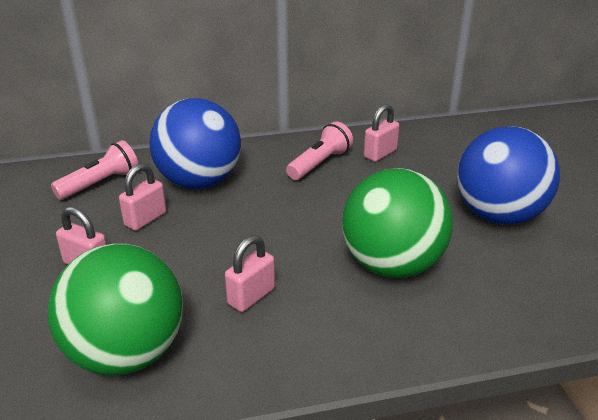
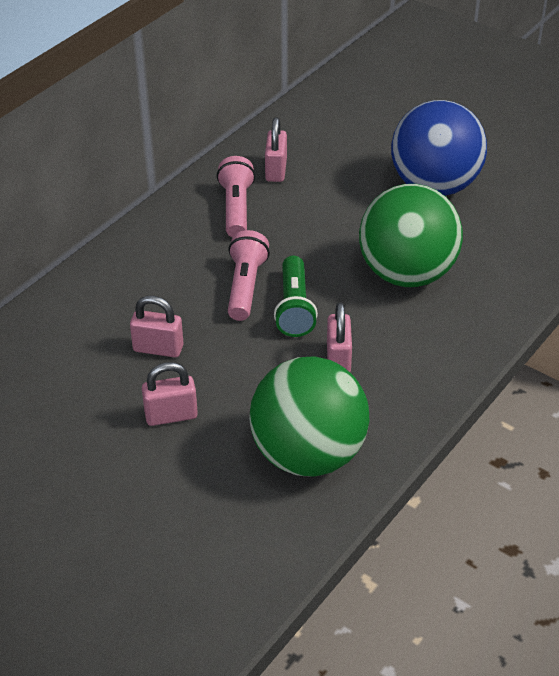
camera: 40 degrees left, 10 degrees up
(101, 183) = (58, 340): pink flashlight -> pink flashlight (245, 286)
(145, 219) = (158, 348): pink padlock -> pink padlock turned 75 degrees counterclockwise
(199, 182) = (153, 286): blue ball -> none
(270, 243) = (294, 308): none -> green flashlight

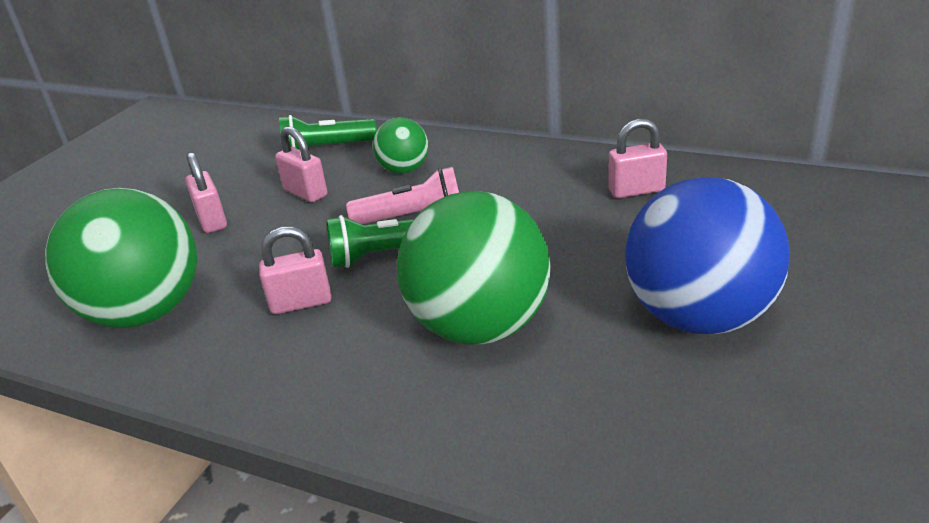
camera: 80 degrees right, 10 degrees down
(72, 329) = (326, 149): none -> green flashlight
(157, 282) = (404, 170): none -> green ball
(158, 348) = (305, 193): pink padlock -> pink padlock turned 45 degrees counterclockwise
(236, 208) = (546, 183): pink flashlight -> none

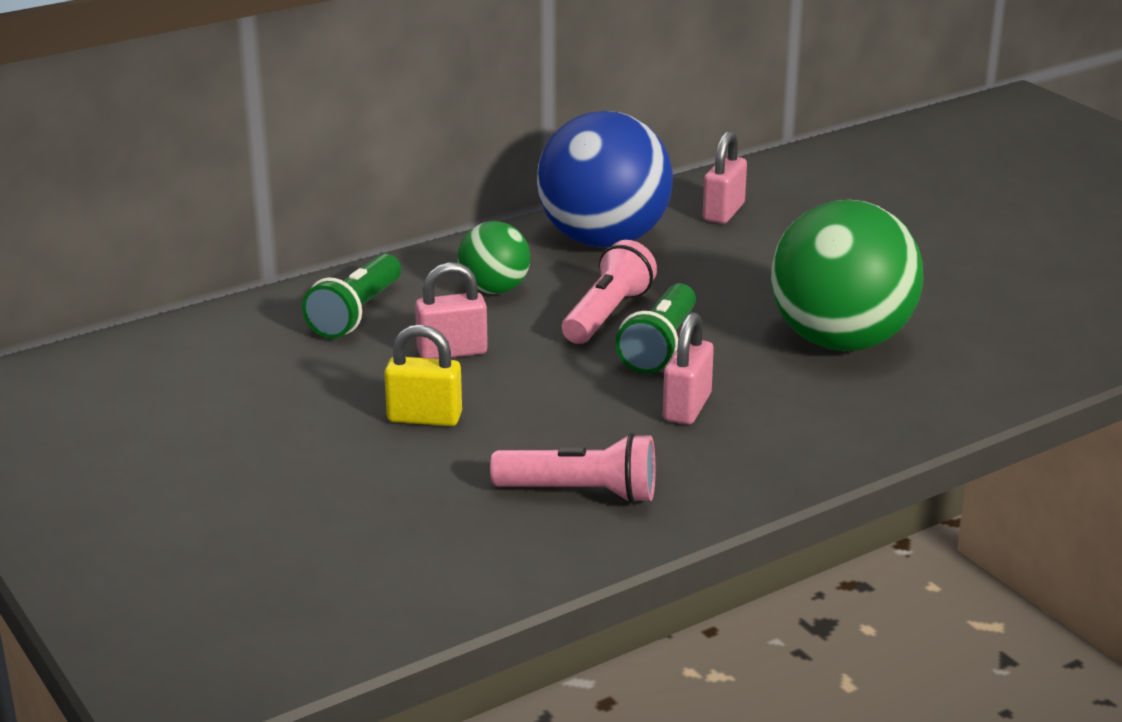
camera: 60 degrees left, 5 degrees down
(146, 312) = (581, 493): green ball -> pink flashlight
(212, 220) = (424, 418): pink padlock -> yellow padlock
(699, 317) = (938, 262): blue ball -> blue ball (603, 241)

